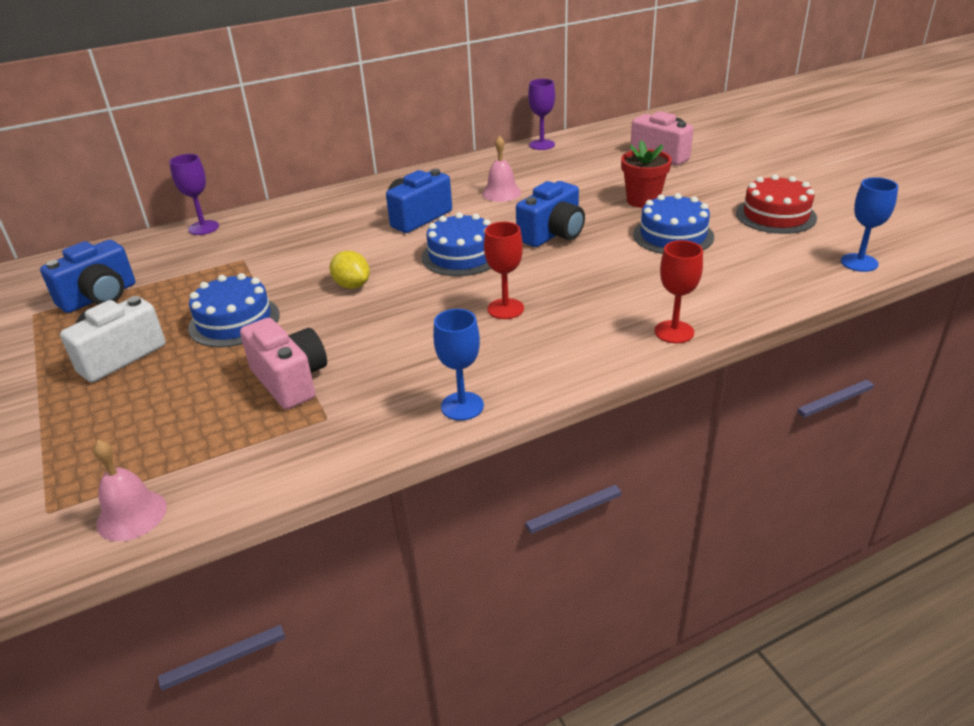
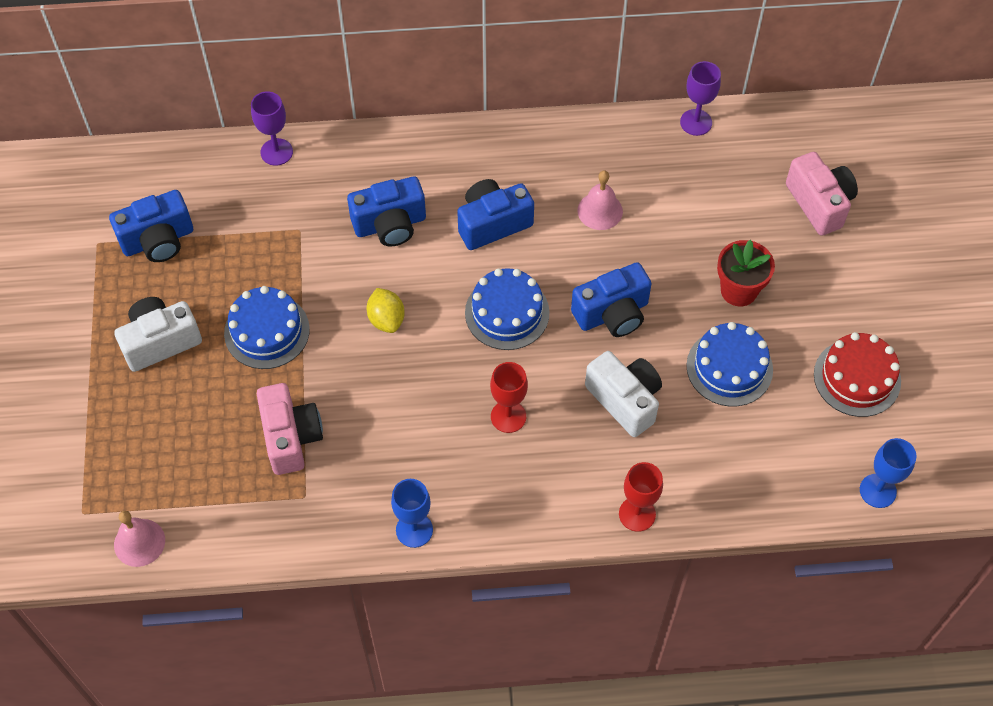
camera: 20 degrees right, 25 degrees up
(327, 238) = (390, 224): none -> blue camera
(603, 273) = (625, 400): none -> white camera

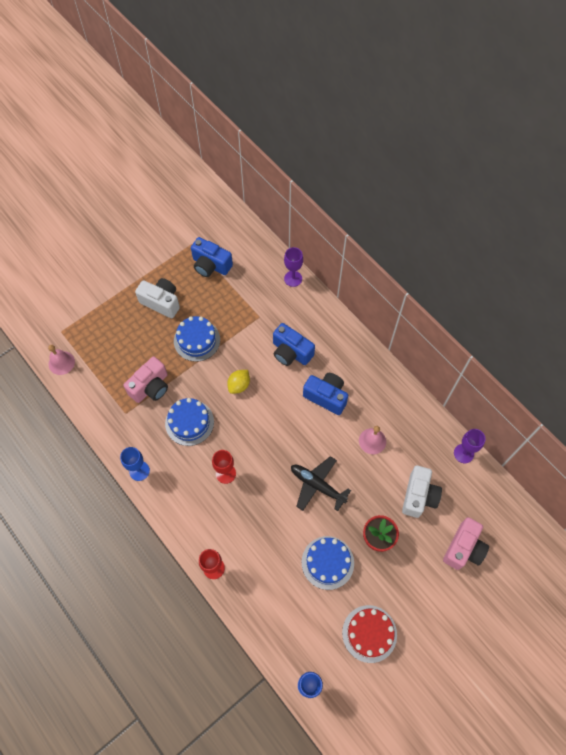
camera: 55 degrees right, 5 degrees up
(507, 313) = (281, 436): blue cake -> blue cake (189, 422)
(612, 313) = (317, 485): blue camera -> black plane
(625, 400) = (272, 522): white camera -> white camera (419, 496)

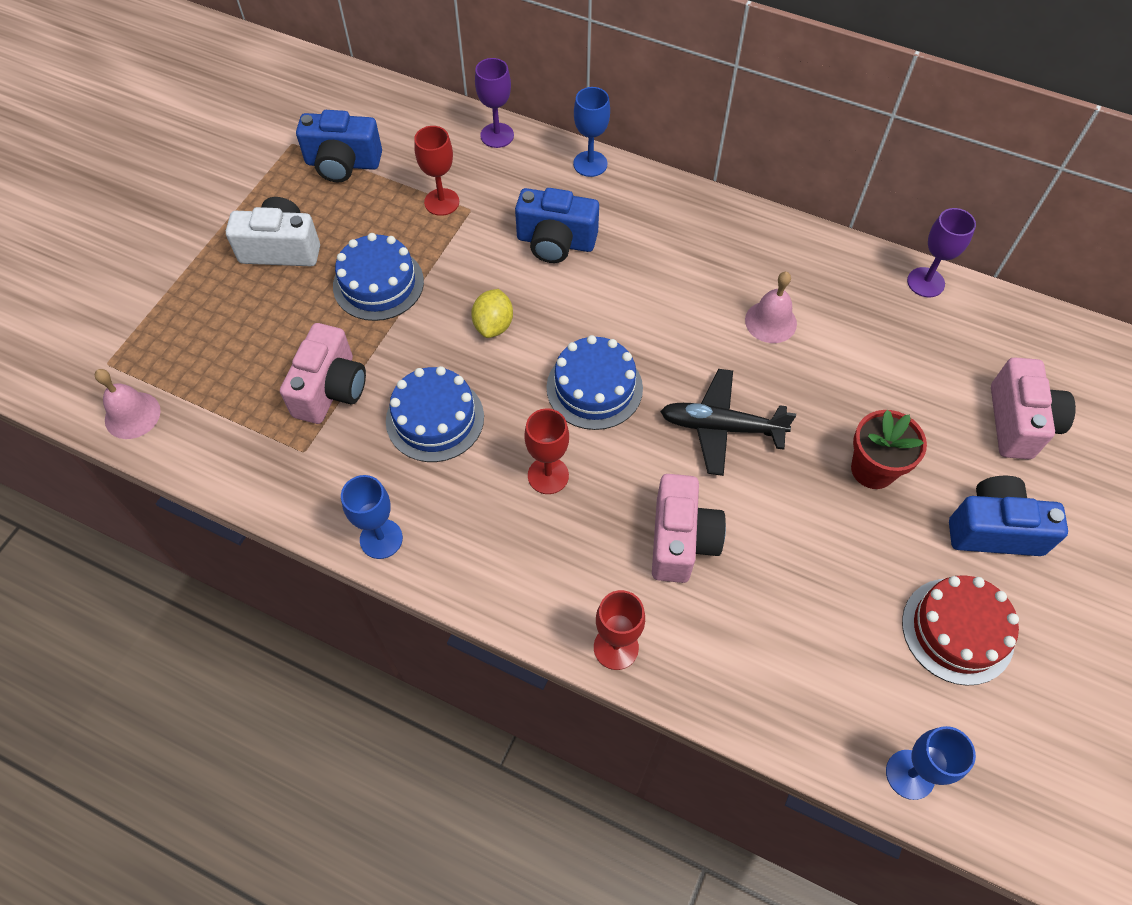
camera: 25 degrees left, 5 degrees down
(247, 307) = (441, 202): none -> red goblet
(268, 532) = (681, 540): none -> pink camera
(326, 396) = (654, 285): blue camera -> blue camera (994, 529)
(327, 562) = (814, 544): blue cake -> blue cake (594, 388)
(331, 314) = (590, 164): none -> blue goblet
(419, 496) = (897, 374): white camera -> none

